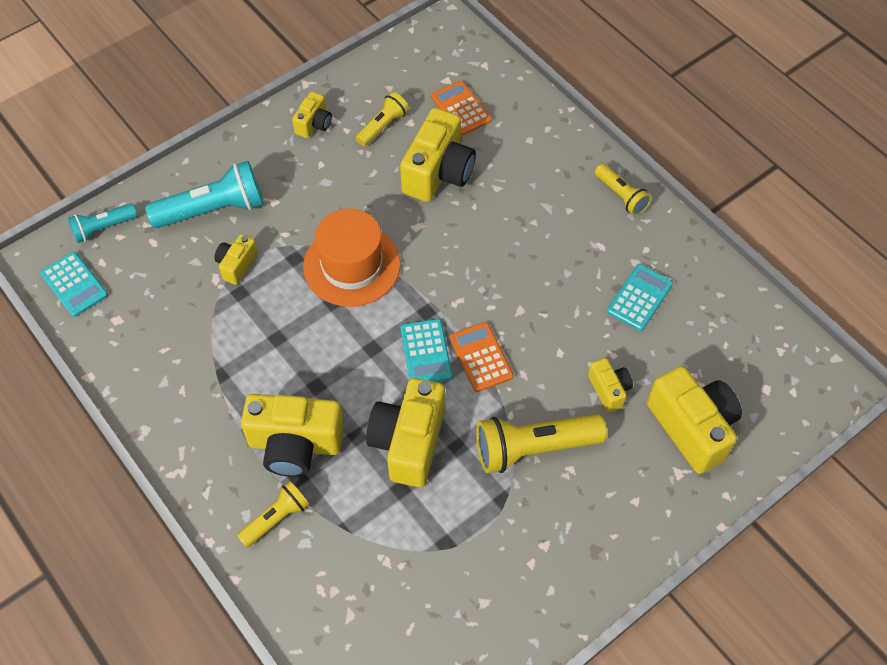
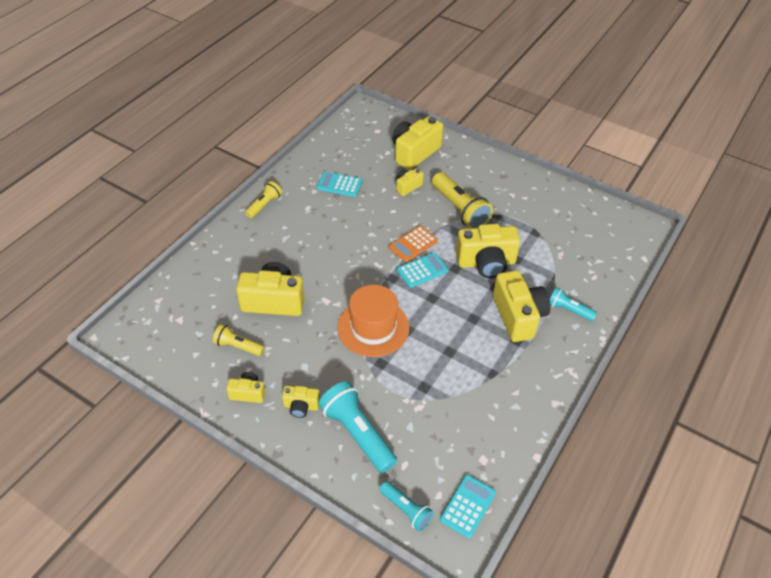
camera: 110 degrees left, 10 degrees down
(237, 265) = (401, 397): yellow camera -> yellow camera (301, 406)
(276, 518) = (568, 310): yellow flashlight -> turquoise flashlight
(461, 108) = (207, 303): orange calculator -> none

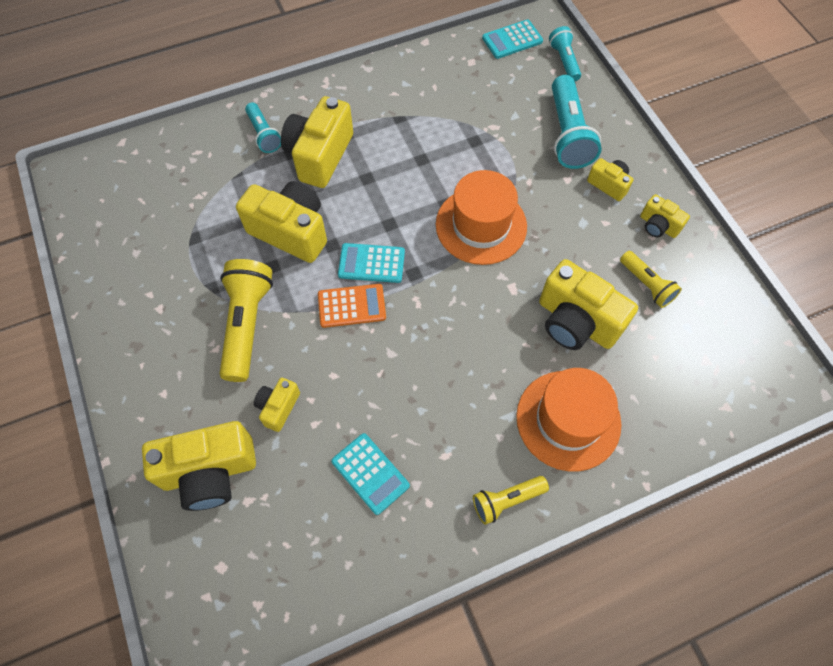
camera: 145 degrees left, 15 degrees up
(251, 251) = (568, 420): none -> orange hat
(407, 187) = (278, 407): yellow camera -> yellow camera turned 120 degrees clockwise

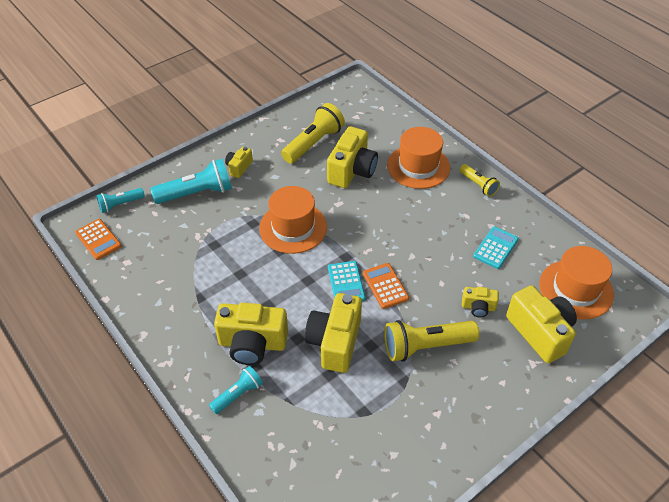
camera: 105 degrees left, 15 degrees down
(257, 560) = (576, 289): none -> orange hat
(512, 40) = (98, 239): turquoise calculator -> orange calculator
(646, 284) = (313, 143): yellow flashlight -> yellow flashlight, size x1.74
(658, 226) = (267, 142): yellow camera -> none

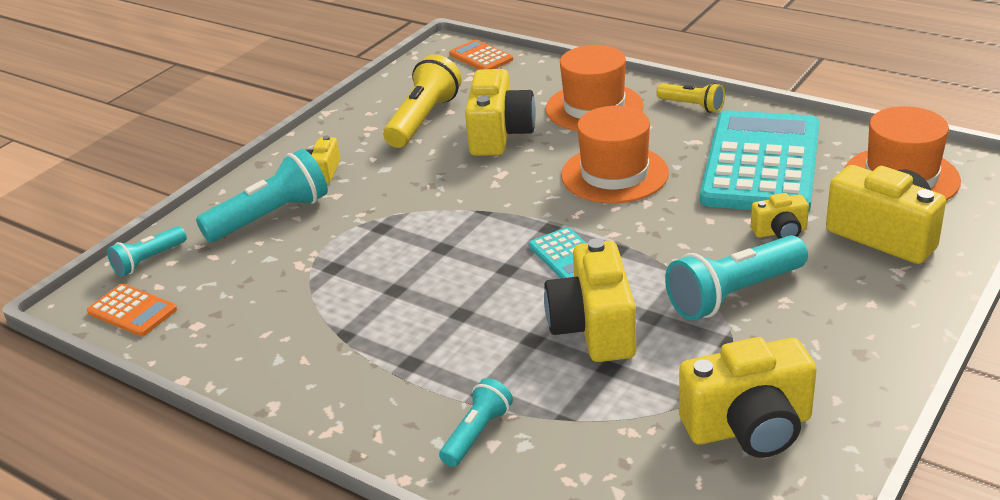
camera: 15 degrees left, 15 degrees down
(252, 344) = (464, 366): yellow camera -> yellow camera (749, 427)
(293, 227) = (447, 217): orange hat -> orange hat (614, 174)
(385, 286) = (629, 245): orange calculator -> orange calculator (480, 57)
(426, 346) = (734, 294): yellow flashlight -> turquoise flashlight
(495, 248) = (761, 163): turquoise calculator -> turquoise calculator, size x2.31

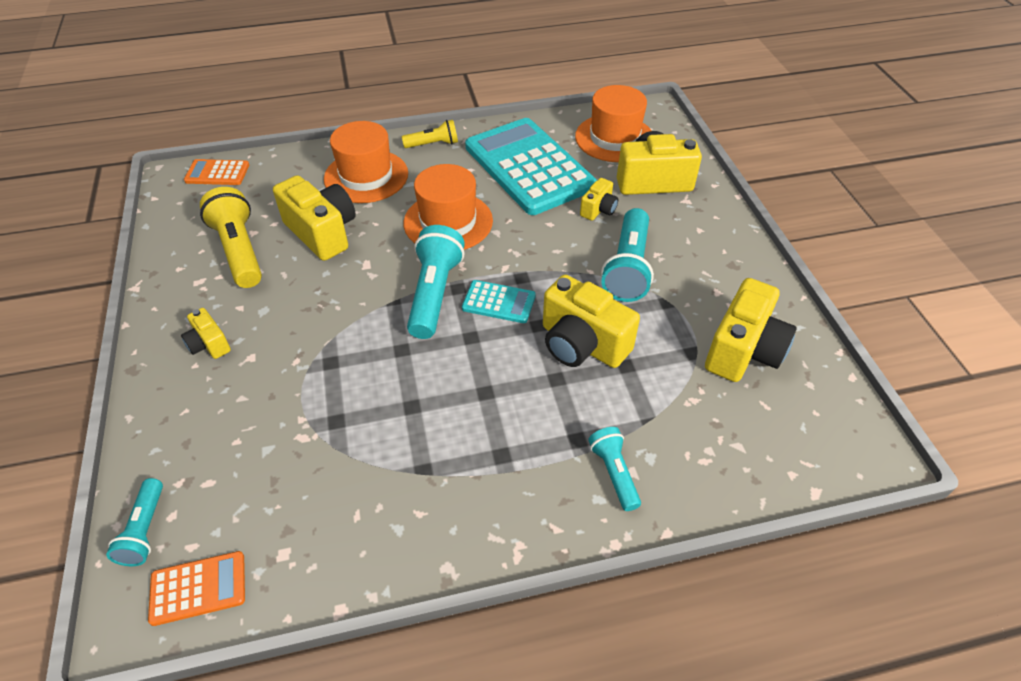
camera: 50 degrees left, 15 degrees up
(271, 216) = (215, 412): turquoise flashlight -> turquoise flashlight (434, 293)

